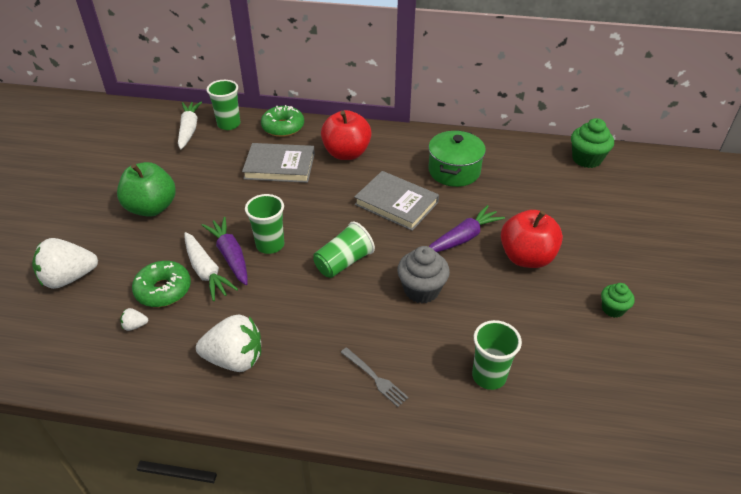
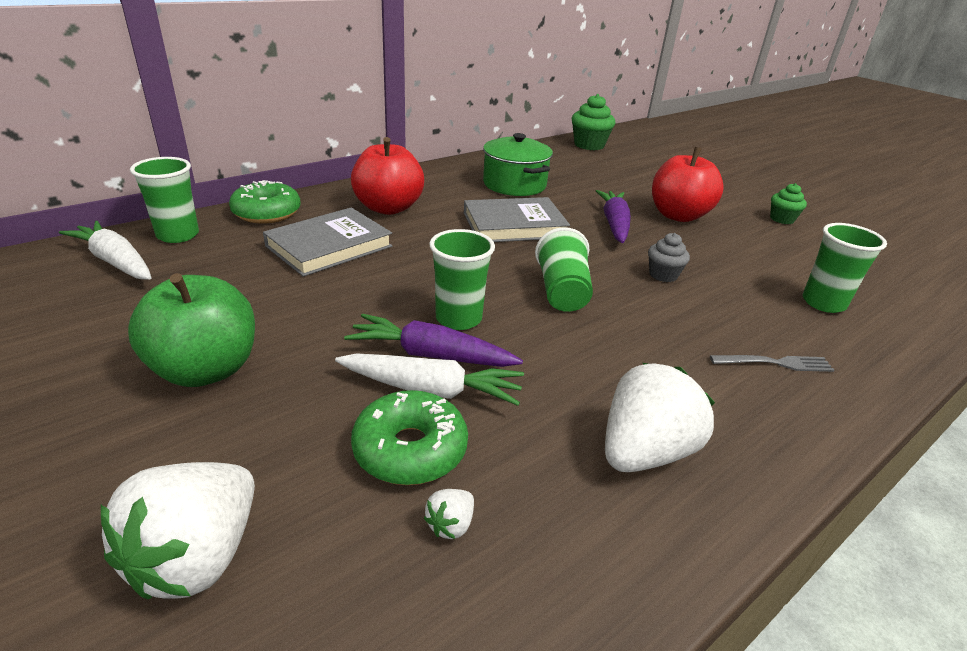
camera: 50 degrees left, 10 degrees down
(421, 290) = (663, 275): grey cupcake -> grey cupcake, size x0.61

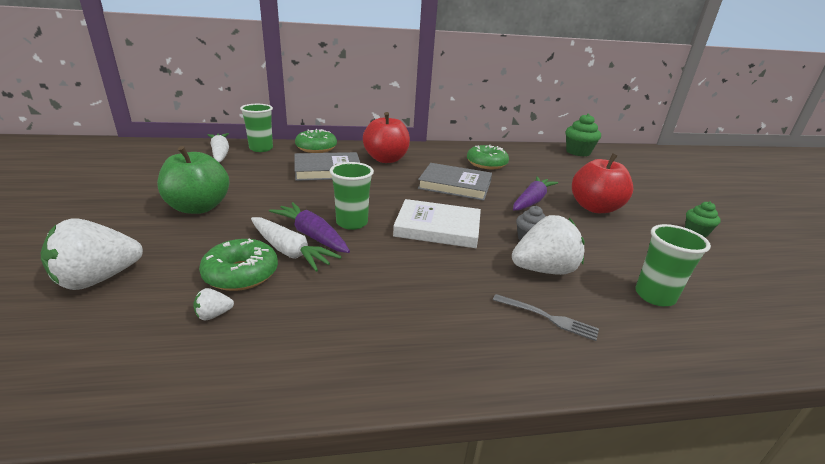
camera: 30 degrees right, 5 degrees down
(514, 184) = (486, 164): green pot -> green donut
(562, 291) = (437, 228): green cup -> white book
(644, 452) = (370, 328): white strawberry -> white strawberry (543, 270)

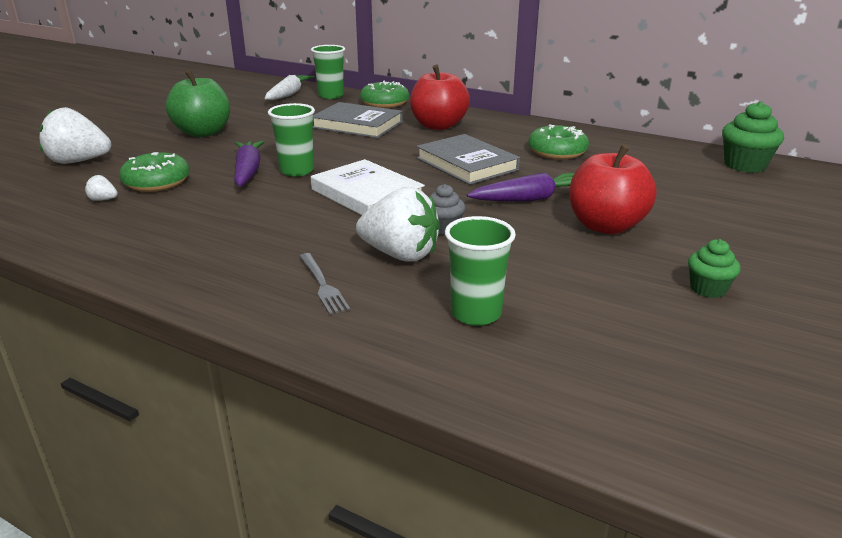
camera: 40 degrees right, 0 degrees up
(289, 251) = (212, 177): white carrot -> none

